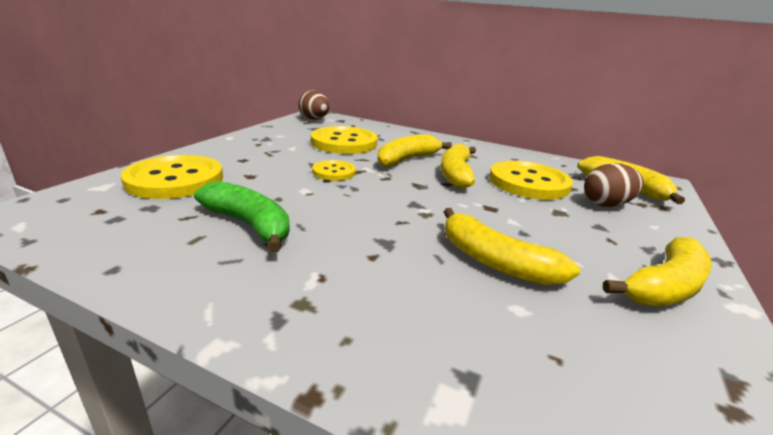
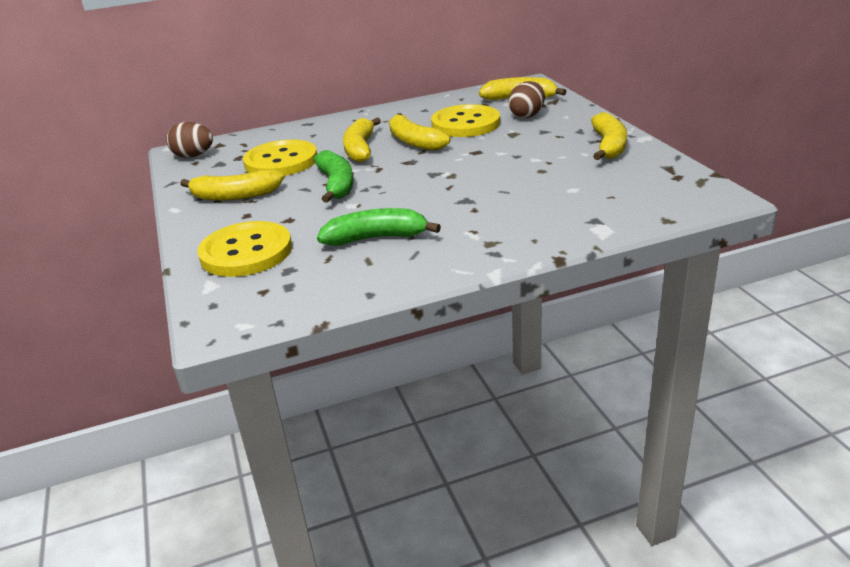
camera: 40 degrees left, 5 degrees up
(334, 172) = (336, 184): yellow button -> green banana
(495, 262) = (530, 177): yellow banana -> yellow banana (235, 196)

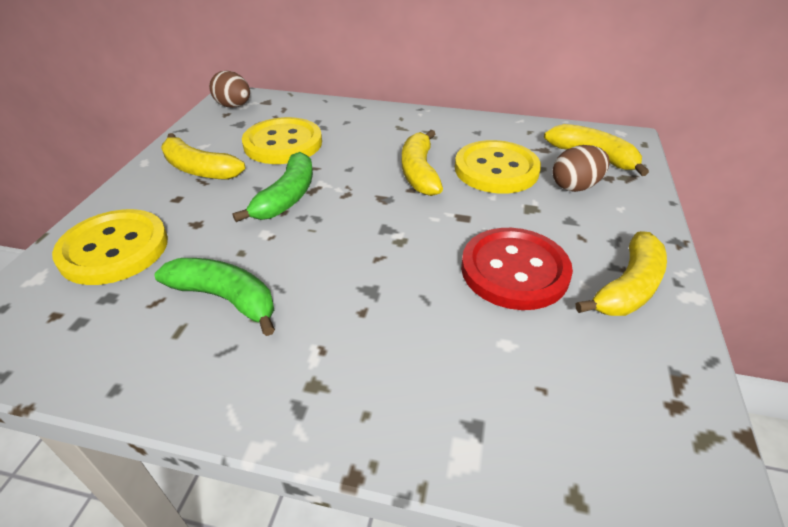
camera: 30 degrees right, 10 degrees up
(360, 149) = (361, 159): yellow banana -> none
(539, 162) = (514, 270): none -> red button

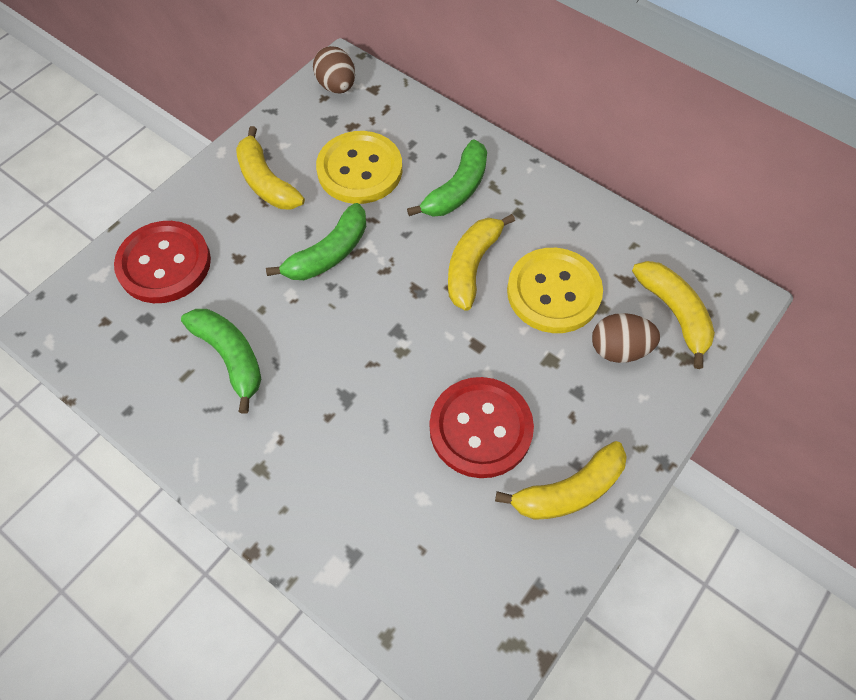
camera: 25 degrees right, 20 degrees up
(114, 249) = (164, 264): yellow button -> red button
(373, 135) = (457, 190): none -> green banana

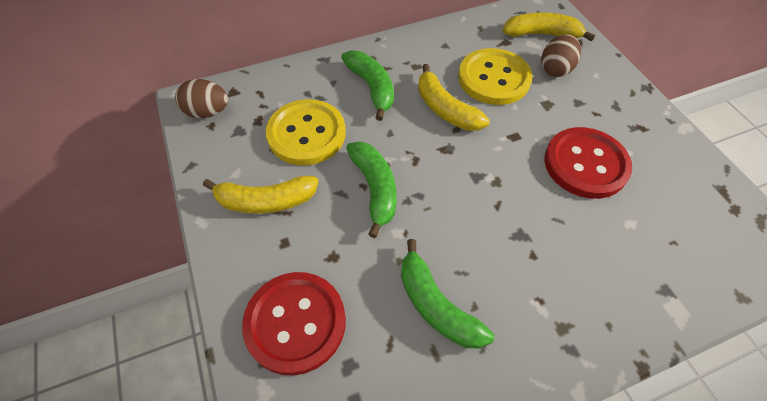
camera: 60 degrees left, 5 degrees down
(230, 357) = (436, 306): green banana -> green banana turned 120 degrees counterclockwise
(569, 491) = (652, 140): yellow banana -> none

